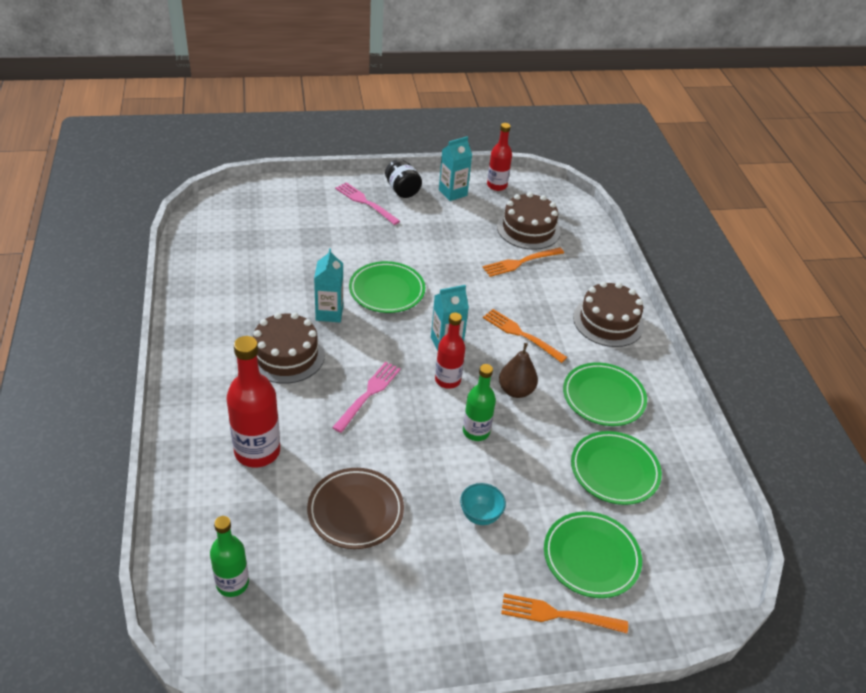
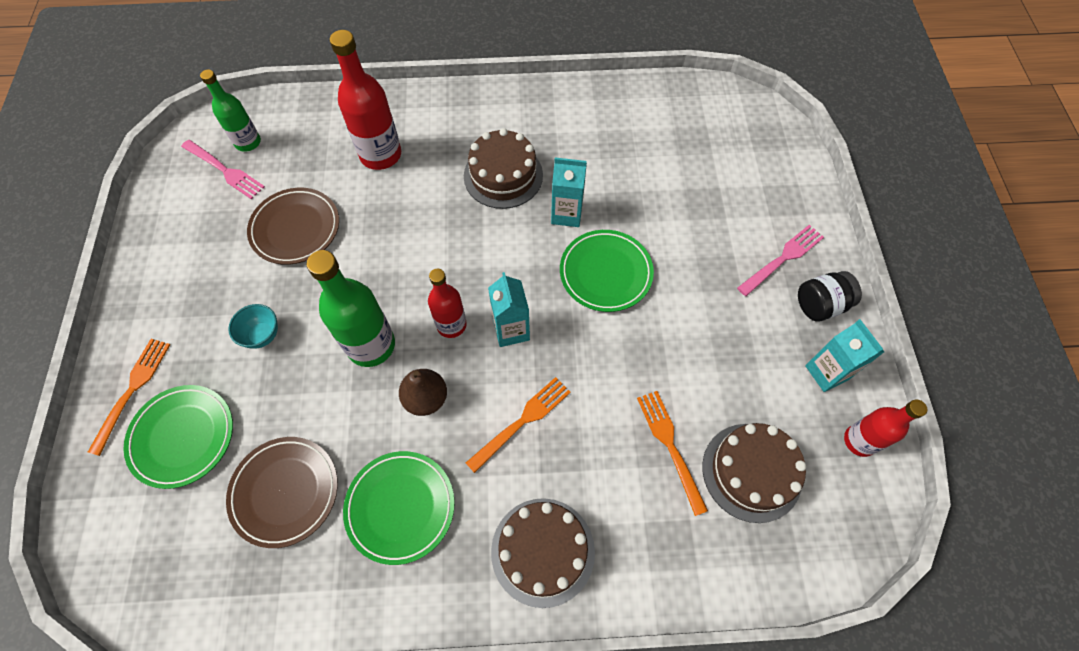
camera: 100 degrees right, 20 degrees up
(368, 394) = (439, 246): pink fork -> pink fork (224, 170)
(476, 431) = (371, 345): green bottle -> green bottle, size x1.59
(614, 471) = (285, 492): green plate -> brown plate

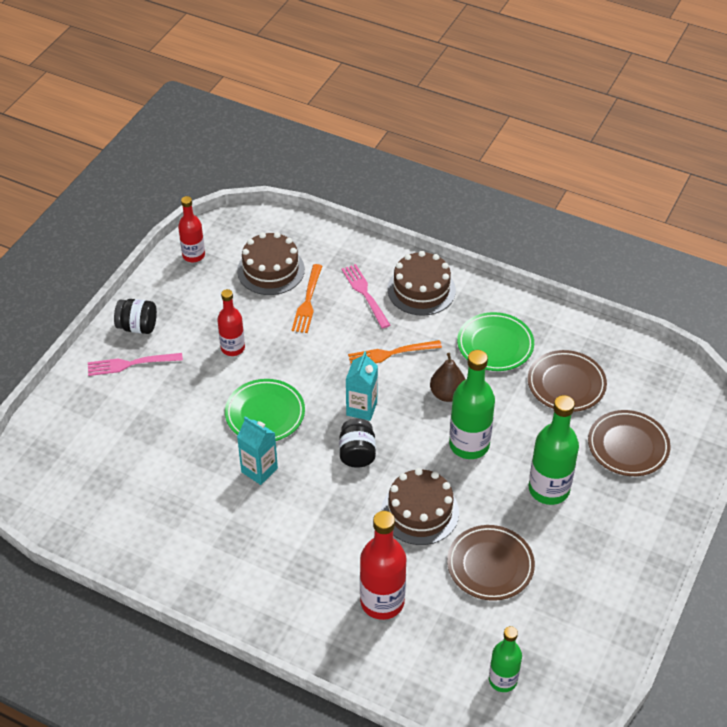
camera: 150 degrees left, 15 degrees down
(132, 391) = (660, 494): orange fork -> none
(183, 437) = (628, 446): green plate -> brown plate
(224, 170) = (535, 658): pink fork -> pink fork (365, 294)
(262, 335) = (549, 489): turquoise bowl -> green bottle
(451, 325) = (402, 431): red bottle -> red bottle (233, 348)
(484, 276) = (357, 453): none -> black jar
(503, 175) = (287, 528): brown cake -> brown cake (420, 512)
(827, 372) = (175, 292): turquoise carton -> none

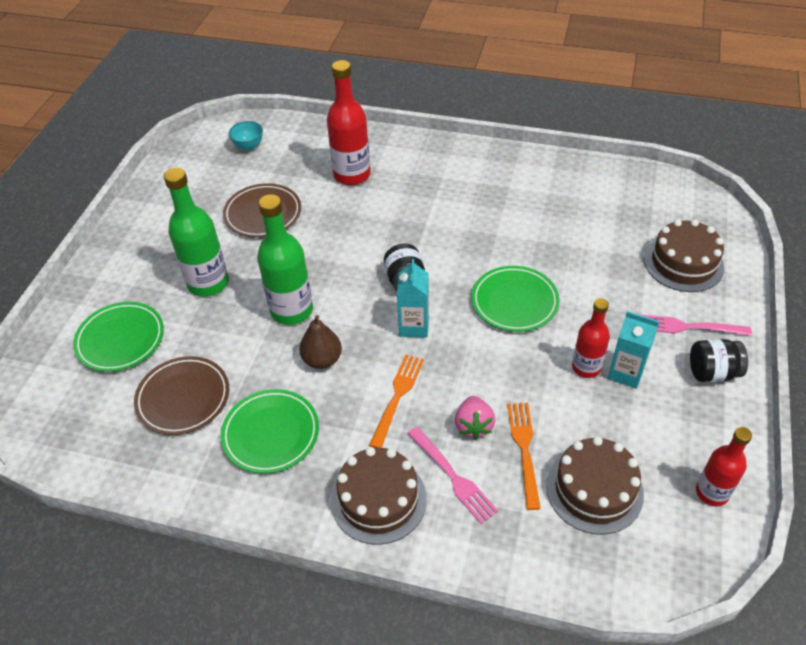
camera: 170 degrees right, 0 degrees up
(131, 364) = (688, 327): pink fork -> pink fork turned 150 degrees counterclockwise
(259, 470) = (496, 250): turquoise carton -> turquoise carton (626, 373)
(338, 323) = (473, 425): none -> pink strawberry
(391, 353) = (397, 397): orange fork -> orange fork turned 45 degrees counterclockwise
(420, 512) = (332, 243): brown cake -> brown cake (683, 263)
(503, 680) = (249, 146): green bottle -> turquoise bowl
(628, 446) = (120, 340): brown plate -> green plate

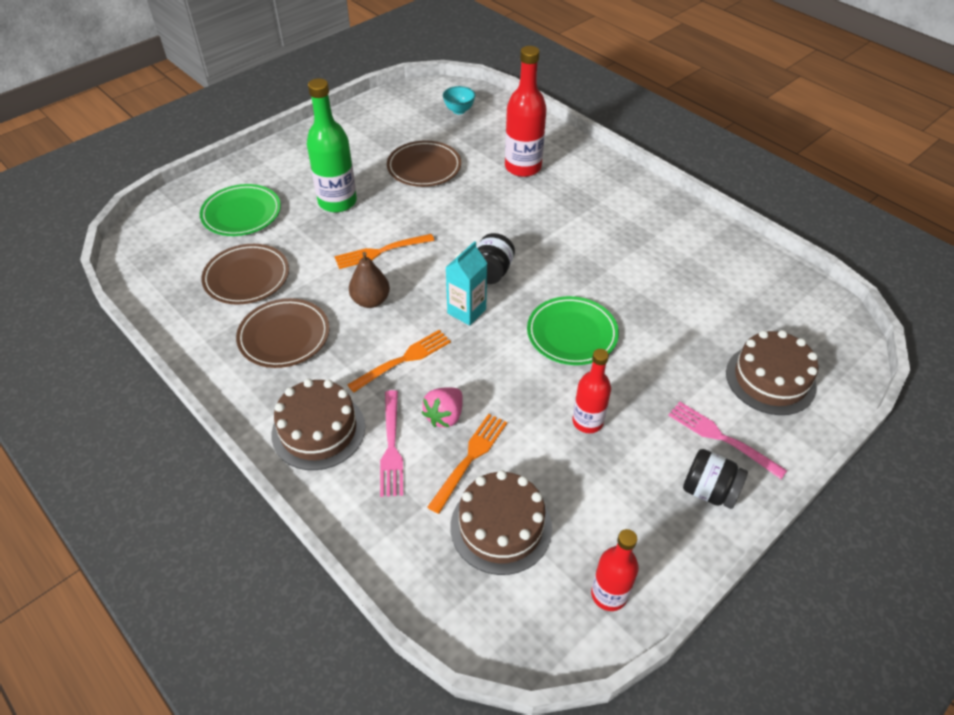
camera: 30 degrees right, 0 degrees up
(271, 434) = (284, 336): green plate -> brown plate
(292, 310) = (381, 251): green bottle -> orange fork
(626, 373) = (621, 446): turquoise carton -> none

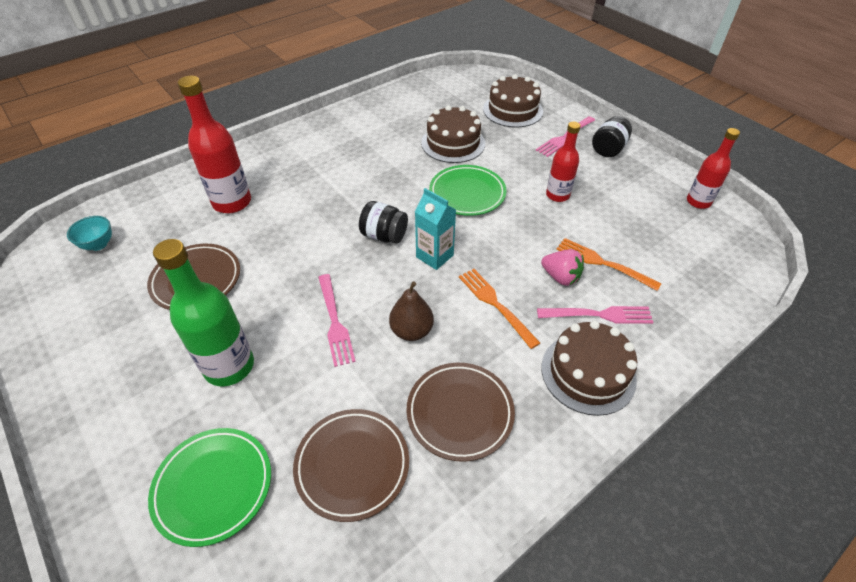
camera: 85 degrees left, 0 degrees up
(381, 251) = (335, 322): orange fork -> pink fork
(501, 527) = (662, 249): brown cake -> brown cake (453, 143)

